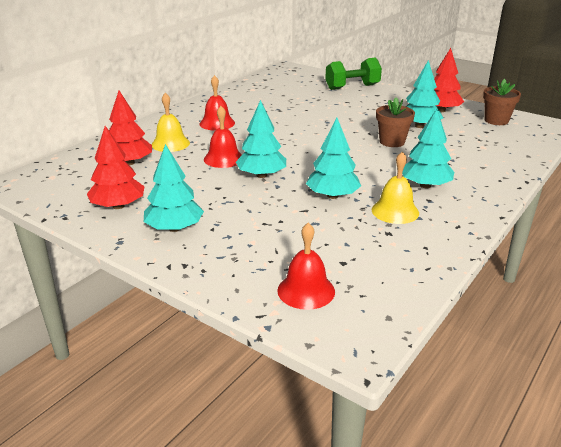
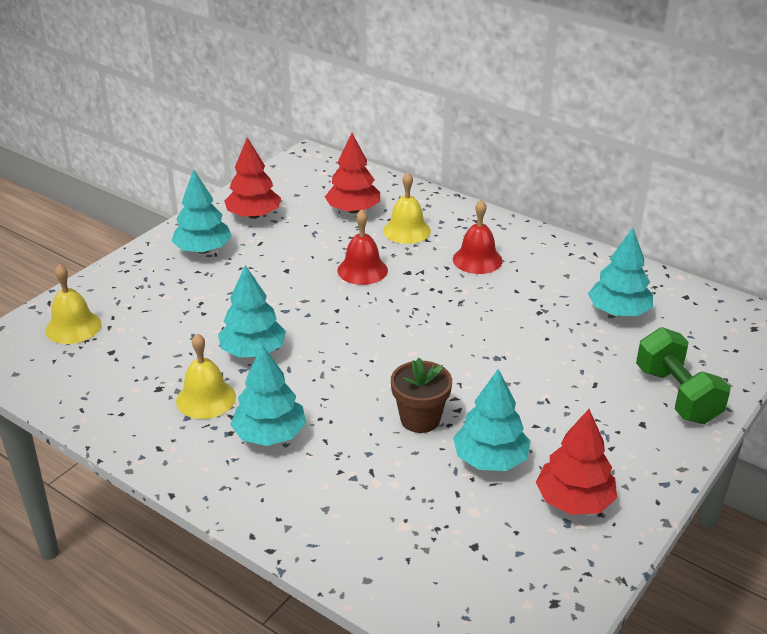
camera: 90 degrees right, 5 degrees up
(261, 175) = (314, 299): turquoise tree -> turquoise tree (618, 312)
(306, 290) = (73, 327): red bell -> yellow bell
(496, 120) = (532, 574): brown flower pot -> none

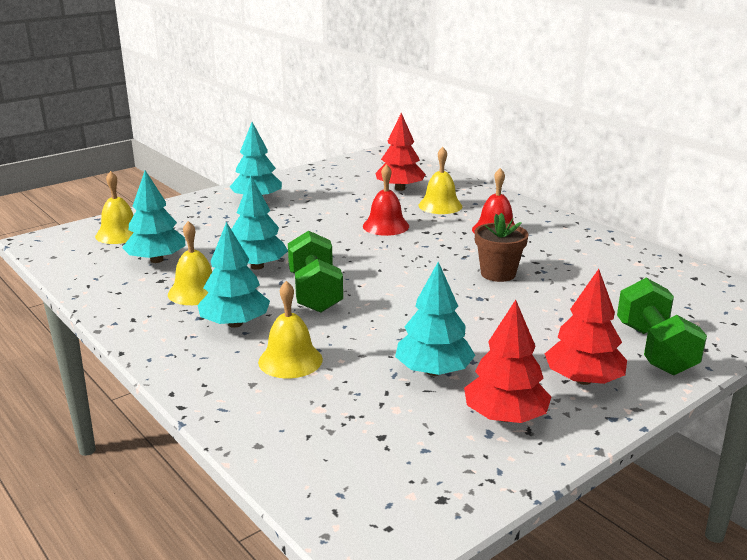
camera: 15 degrees right, 10 degrees down
(254, 215) = (313, 184): red tree -> red tree (583, 380)
(331, 378) = (315, 293): none -> green dumbbell
(349, 472) = (290, 360): none -> yellow bell
(420, 419) = (380, 332): brown flower pot -> brown flower pot (498, 274)
(618, 312) = (618, 280): turquoise tree -> turquoise tree (156, 260)

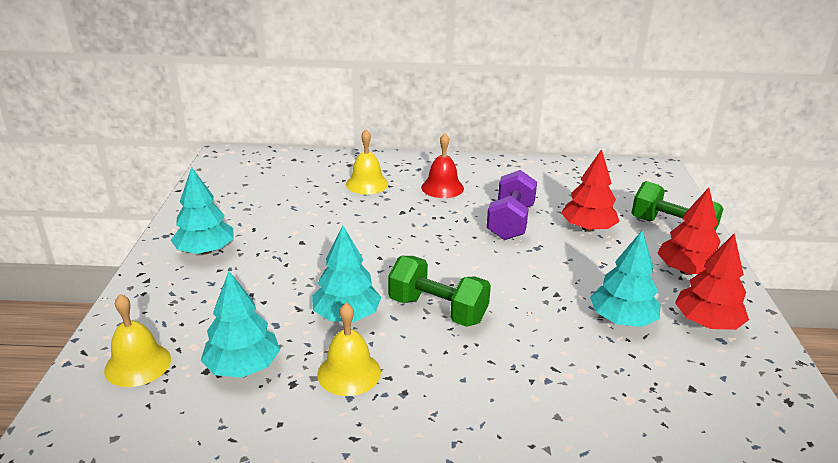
camera: 50 degrees left, 5 degrees up
(235, 323) = (441, 378): turquoise tree -> none
(290, 360) = (539, 377): yellow bell -> none
(385, 226) = (365, 221): red bell -> none
(399, 189) = (307, 182): red tree -> red tree (587, 228)
(498, 274) = (510, 222): brown flower pot -> purple dumbbell

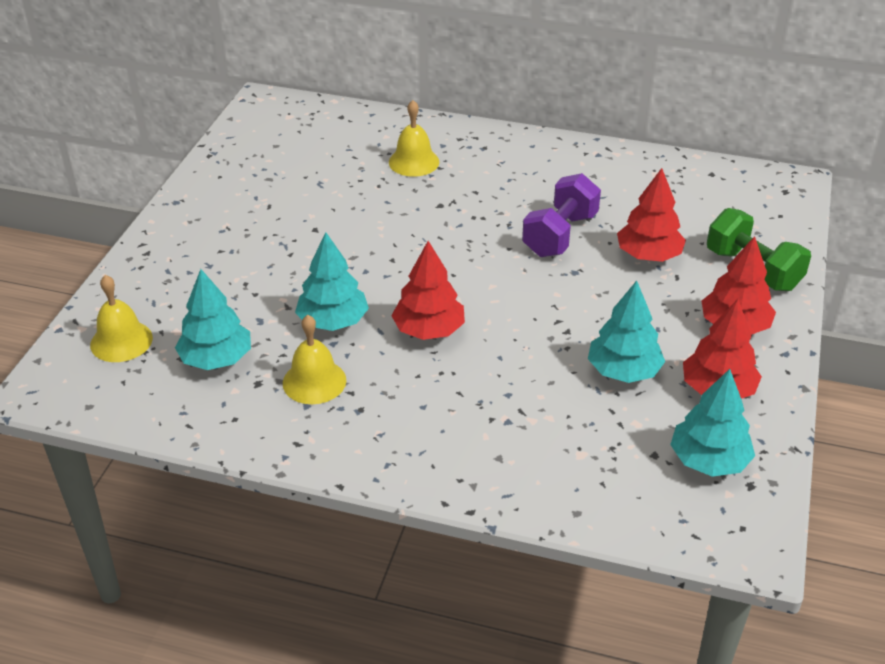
camera: 15 degrees right, 10 degrees up
(205, 251) = (212, 226): turquoise tree -> turquoise tree (709, 460)
(437, 310) = (429, 330): green dumbbell -> red tree
(442, 187) = (501, 178): red bell -> none

